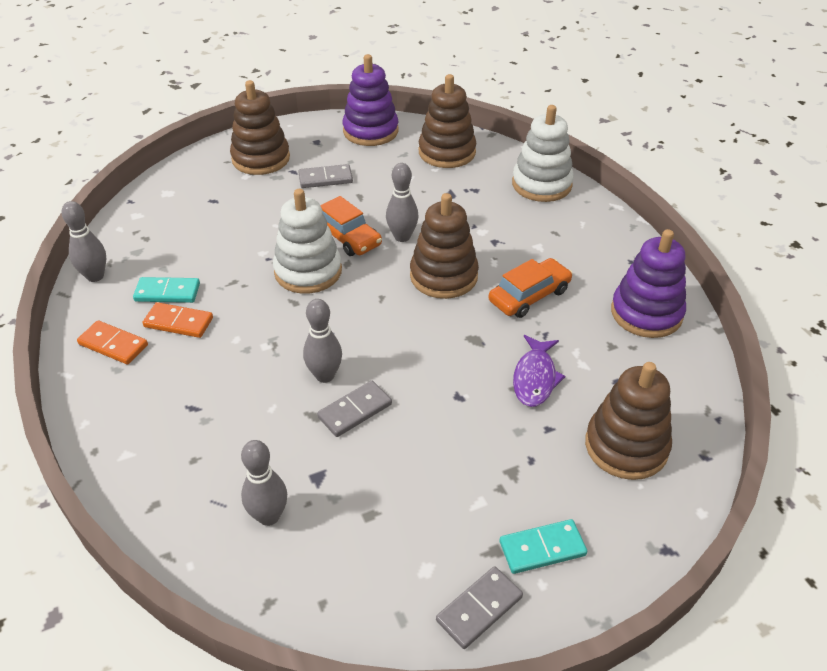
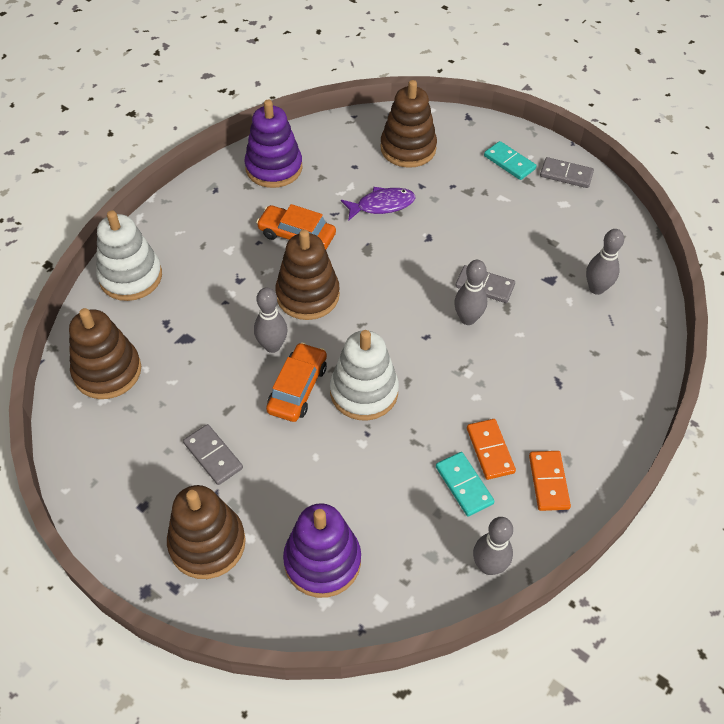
camera: 120 degrees left, 10 degrees up
(370, 131) = (95, 462): purple stacking toy -> purple stacking toy (322, 561)

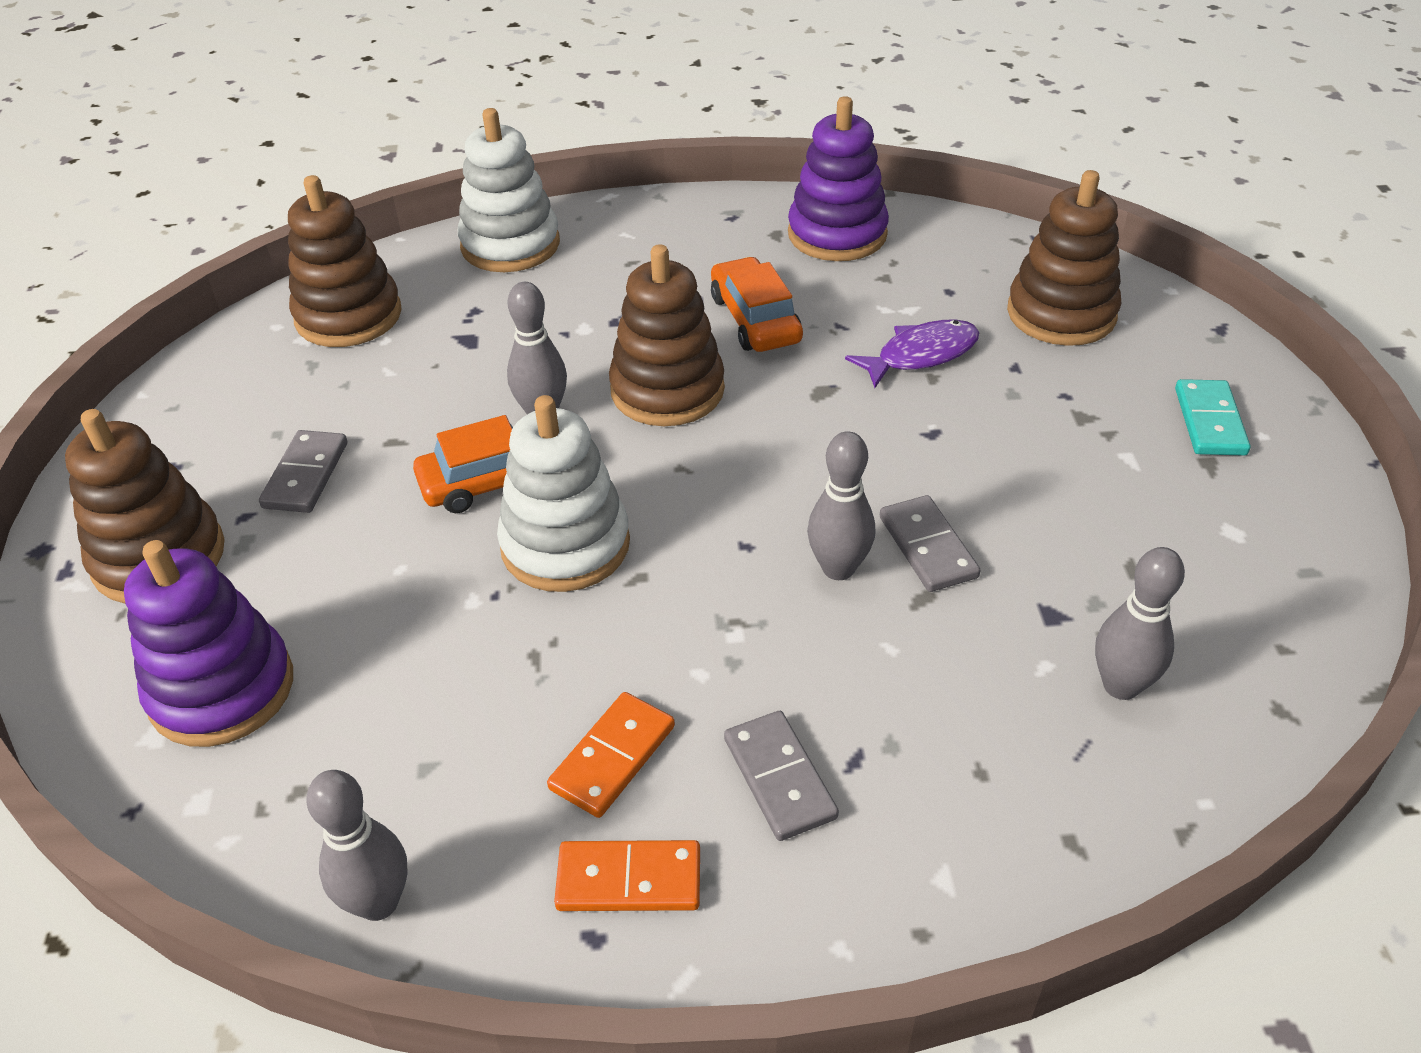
camera: 50 degrees right, 10 degrees down
(382, 205) = (921, 355): purple fish -> purple fish turned 60 degrees counterclockwise
(464, 485) = (510, 767): turquoise domino -> none
(548, 482) = (629, 879): orange domino -> orange domino turned 45 degrees clockwise
(566, 175) = (1296, 496): grey domino -> grey domino (779, 778)

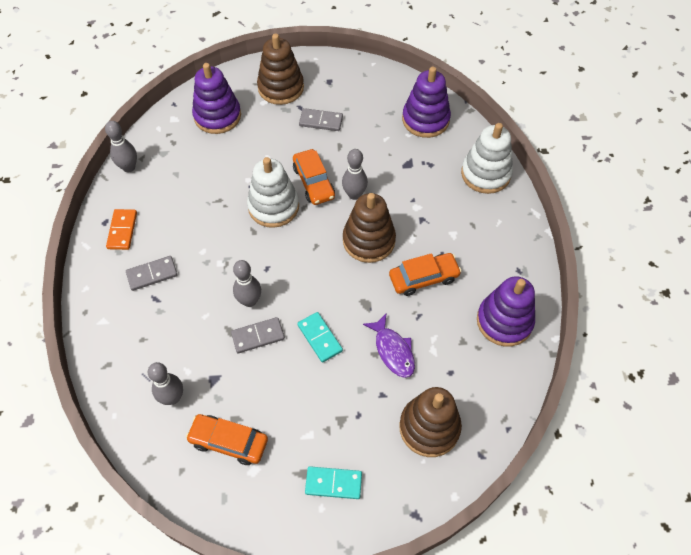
camera: 90 degrees right, 15 degrees up
(348, 316) = (425, 120): brown stacking toy -> purple stacking toy
(613, 757) = (170, 225): orange domino -> none
(913, 452) = (319, 338): none -> turquoise domino
(1188, 575) = (228, 442): none -> orange car

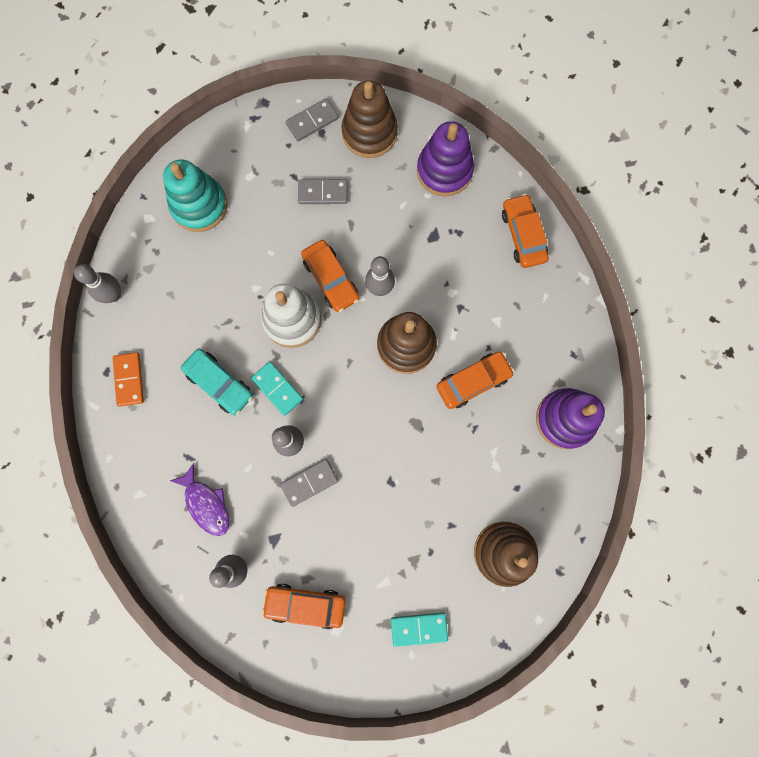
camera: 10 degrees left, 20 degrees up
(152, 274) = (177, 428): grey domino -> grey domino (312, 121)
(198, 245) = (219, 383): none -> turquoise car
(217, 116) = (199, 205): purple stacking toy -> turquoise stacking toy
(281, 88) = (265, 152): brown stacking toy -> brown stacking toy (369, 133)
(319, 338) = (375, 473): turquoise domino -> turquoise domino (277, 389)
(393, 350) = (454, 474): purple fish -> purple fish (206, 504)
(485, 174) = (523, 235): white stacking toy -> orange car

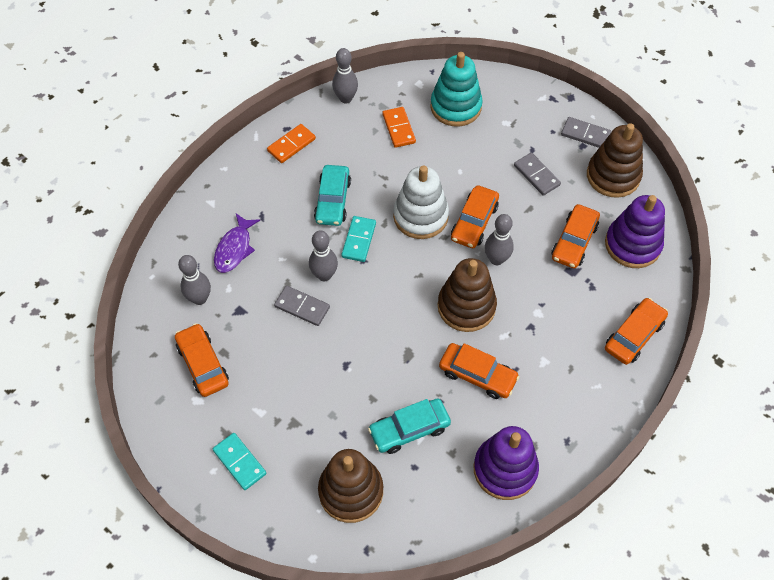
camera: 55 degrees right, 20 degrees down
(185, 272) = (399, 128): none -> orange domino
(408, 213) = (574, 241): none -> orange car
(483, 470) = (409, 429): none -> turquoise car

